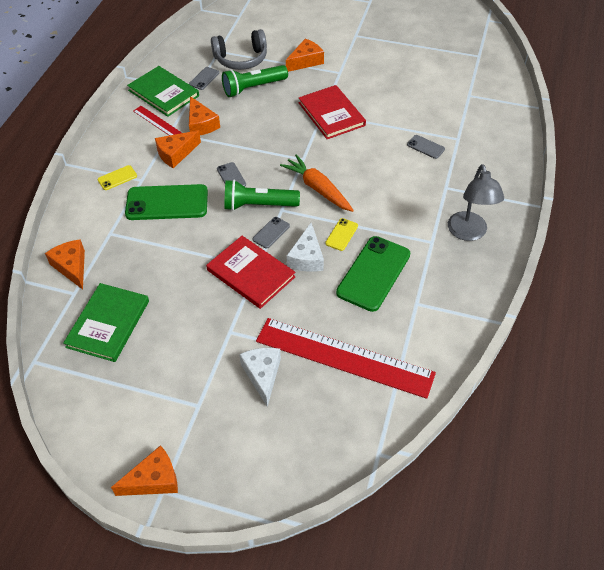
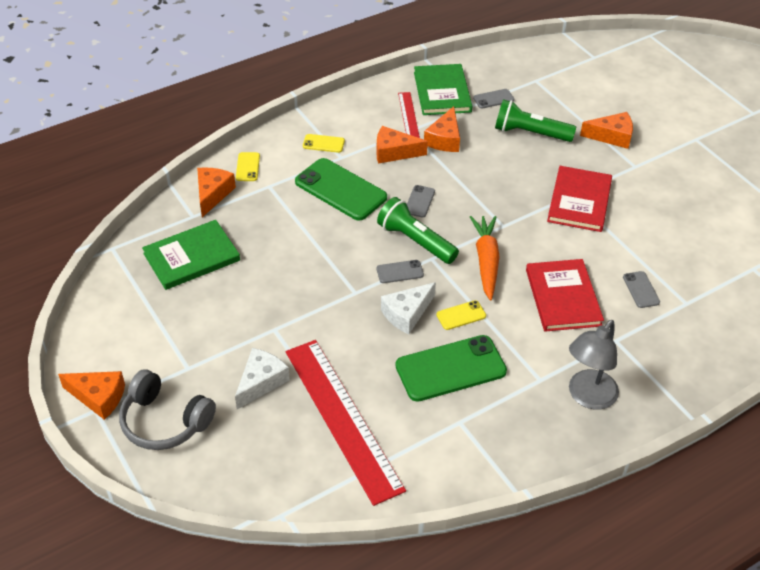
camera: 40 degrees right, 5 degrees down
(77, 230) = (248, 167): none -> yellow phone
(241, 59) = (549, 99): grey headphones -> grey headphones (164, 421)
(250, 274) = (343, 294): red book -> red book (562, 297)

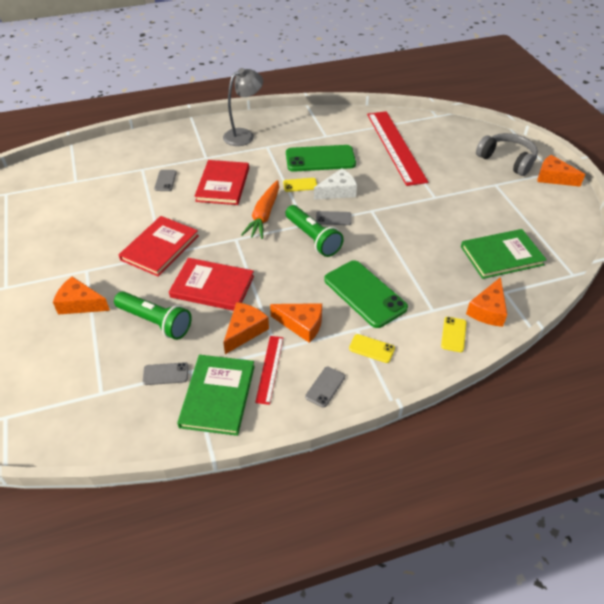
camera: 165 degrees left, 0 degrees up
(261, 382) = (445, 170): white cheese -> none
(419, 201) = (296, 270): grey phone -> grey phone (325, 387)
(497, 171) = (212, 287): none -> red book

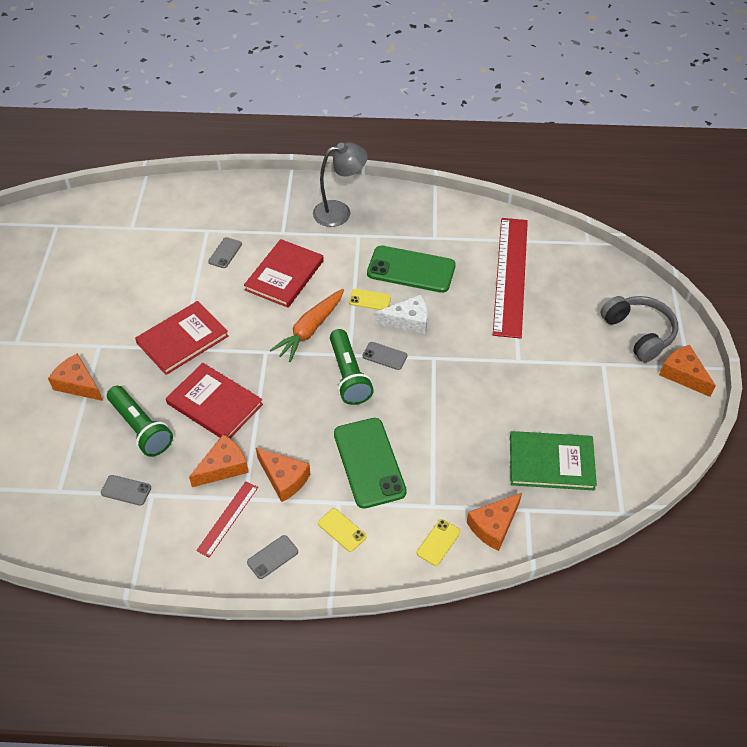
camera: 20 degrees right, 5 degrees up
(217, 396) = (164, 531): green book -> none

